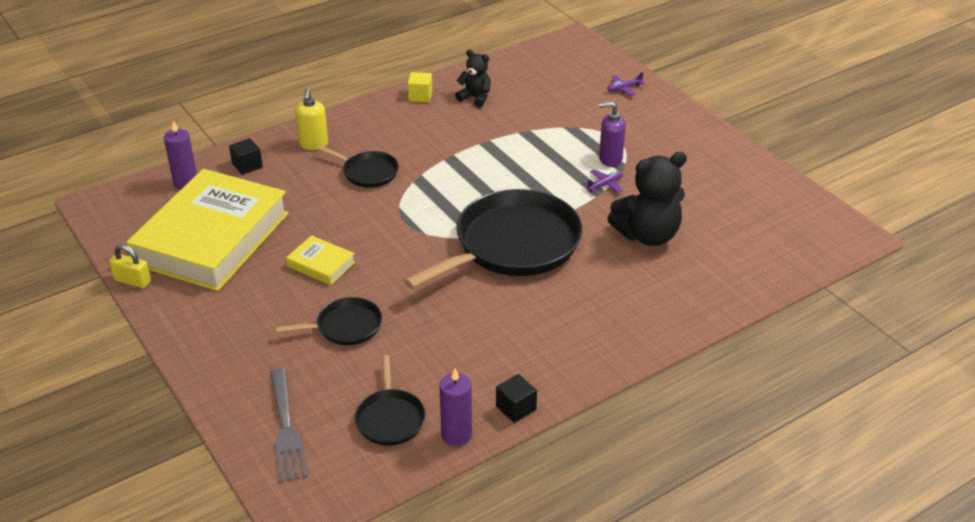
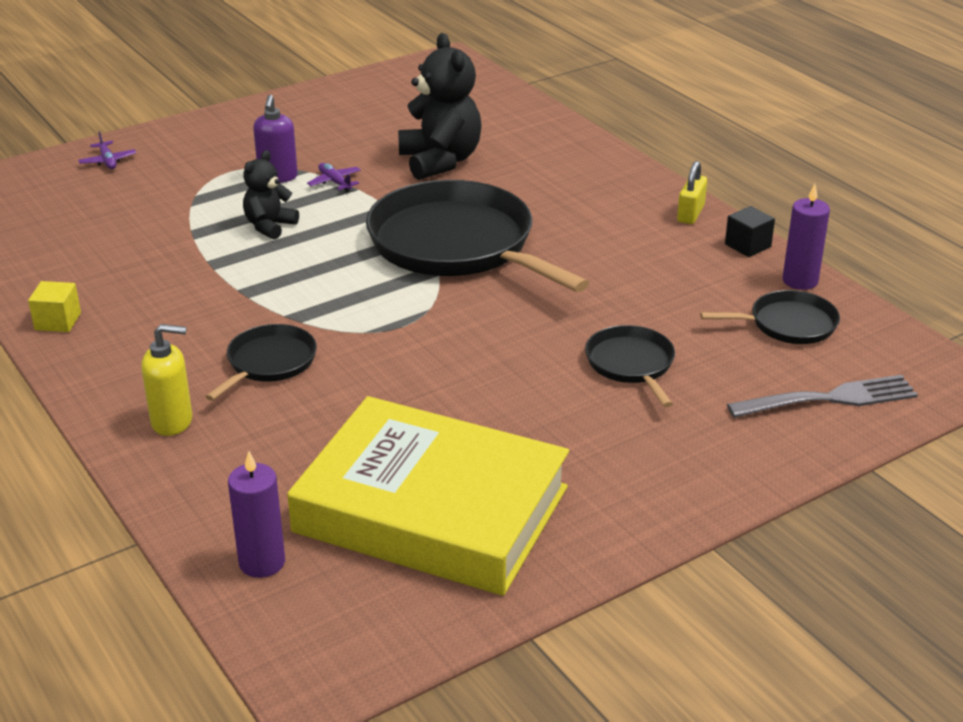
camera: 90 degrees left, 5 degrees down
(132, 281) = (547, 588): yellow padlock -> yellow padlock (690, 214)
(247, 165) = (220, 492): black cube -> none
(321, 264) = (498, 393): yellow book -> none
(475, 98) = (85, 272): black teddy bear -> black teddy bear (269, 226)

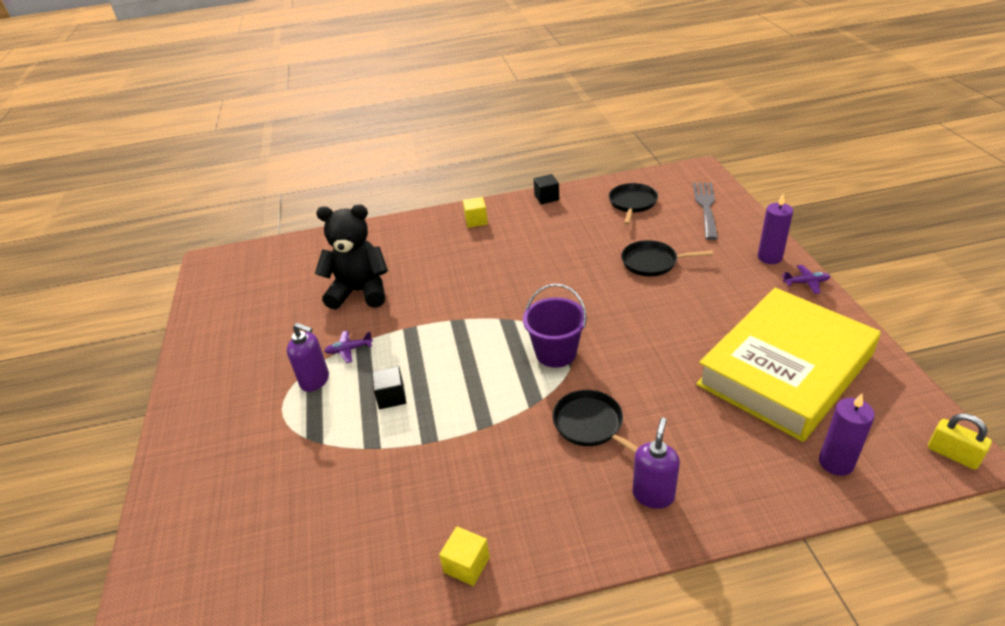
camera: 65 degrees left, 5 degrees up
(108, 161) = (190, 496): purple plane -> purple plane (806, 283)
(172, 422) = (653, 494): yellow soap dispenser -> purple soap dispenser
(269, 226) = (391, 397): black teddy bear -> black cube
(387, 317) = (556, 353): none -> purple bucket
(457, 245) = (480, 304): black pan -> none
(644, 202) = (476, 220): none -> yellow cube
(690, 214) = (500, 208): yellow padlock -> yellow padlock (953, 454)
(800, 281) = (591, 190): purple candle -> purple candle (769, 257)

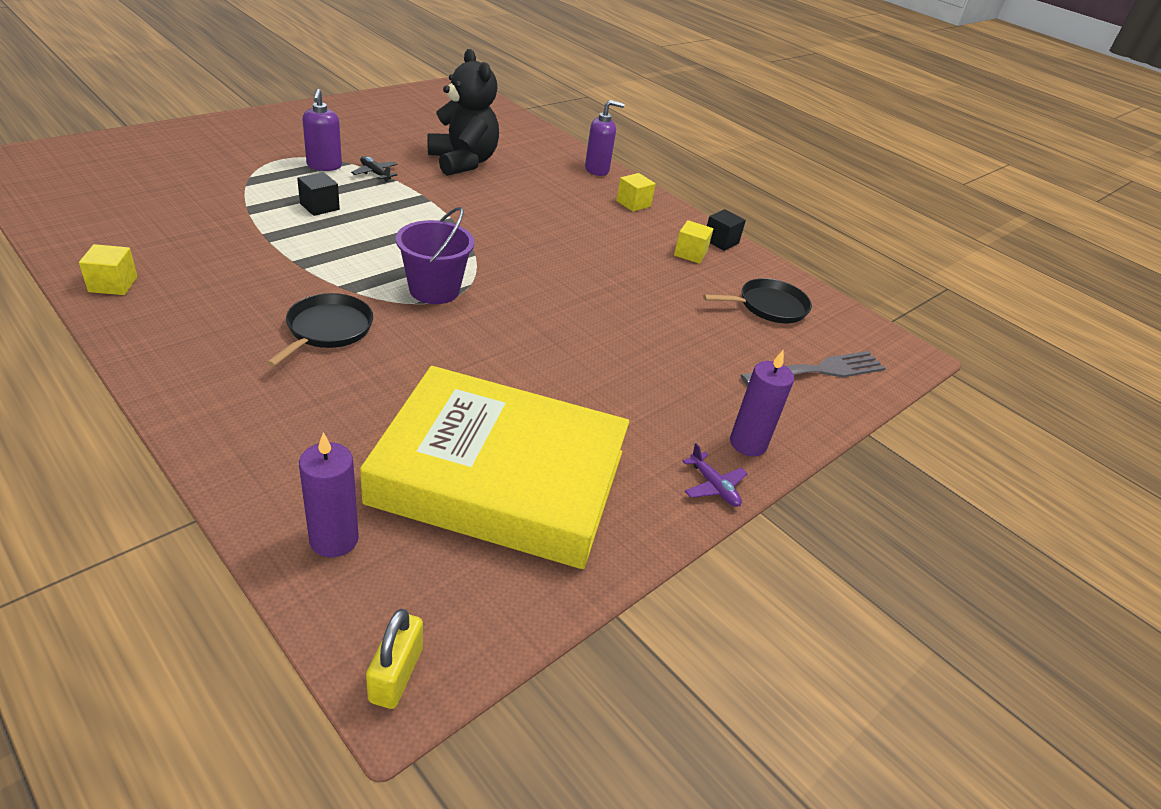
camera: 50 degrees right, 0 degrees up
(349, 349) = (375, 173): purple plane -> black plane
(556, 215) = (690, 254): none -> yellow cube
(652, 262) = (652, 338): black pan -> none
(653, 494) = (233, 387): purple soap dispenser -> purple soap dispenser (597, 170)

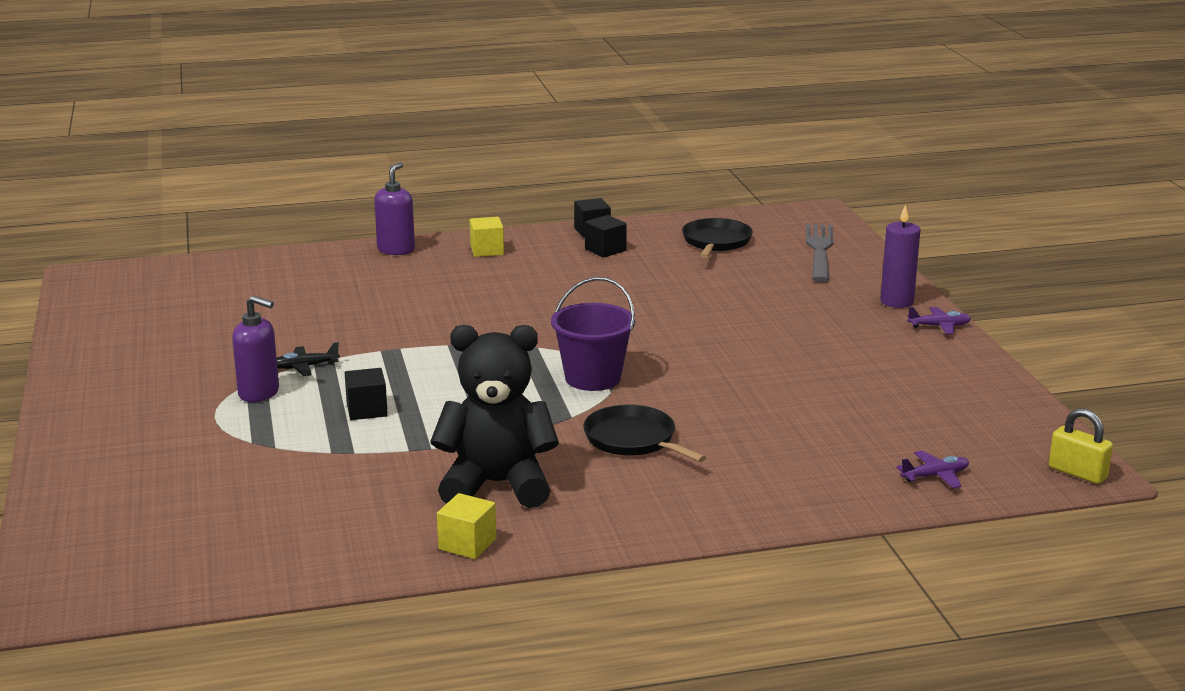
camera: 55 degrees left, 15 degrees down
(334, 539) = (935, 476): purple candle -> purple plane
(463, 162) = (317, 314): black teddy bear -> black teddy bear (497, 485)
(499, 477) = (892, 401): yellow book -> none
(690, 254) = (605, 250): yellow cube -> black cube

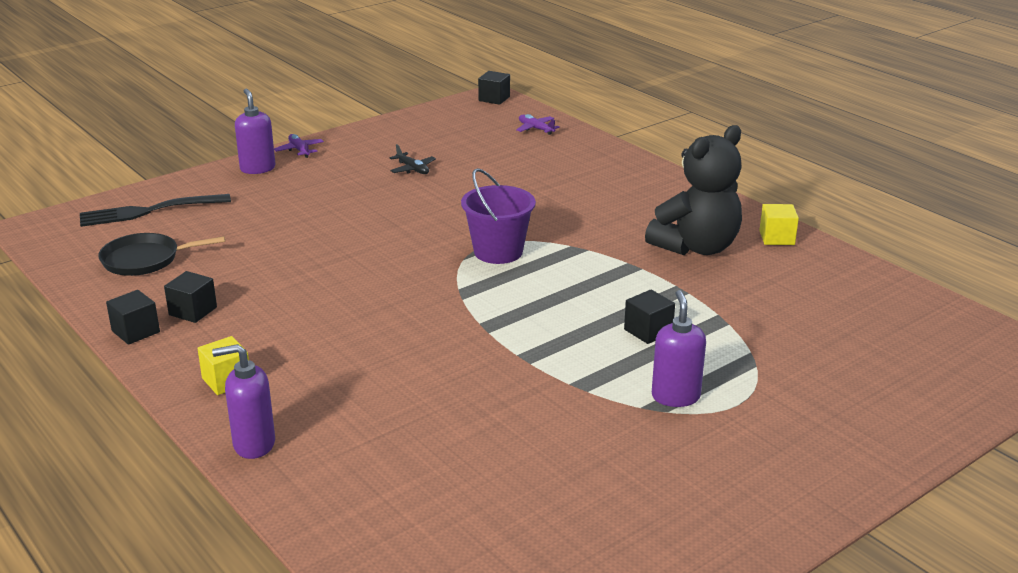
camera: 115 degrees left, 5 degrees up
(305, 367) = (602, 392): black plane -> black plane (412, 169)
(497, 485) = (696, 247): black teddy bear -> black teddy bear turned 105 degrees counterclockwise
(633, 440) = (583, 217): black pan -> none
(820, 251) = (150, 211): grey fork -> black fork
(897, 301) = (257, 168): purple candle -> purple soap dispenser
(1077, 473) = (494, 99): yellow padlock -> black cube

